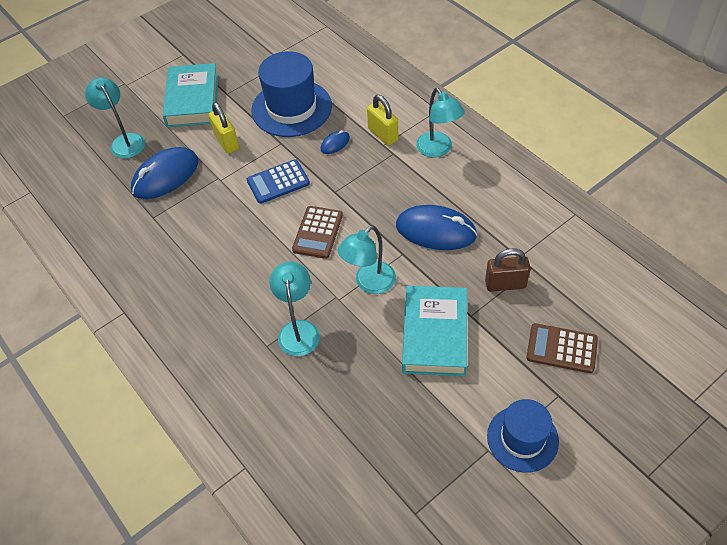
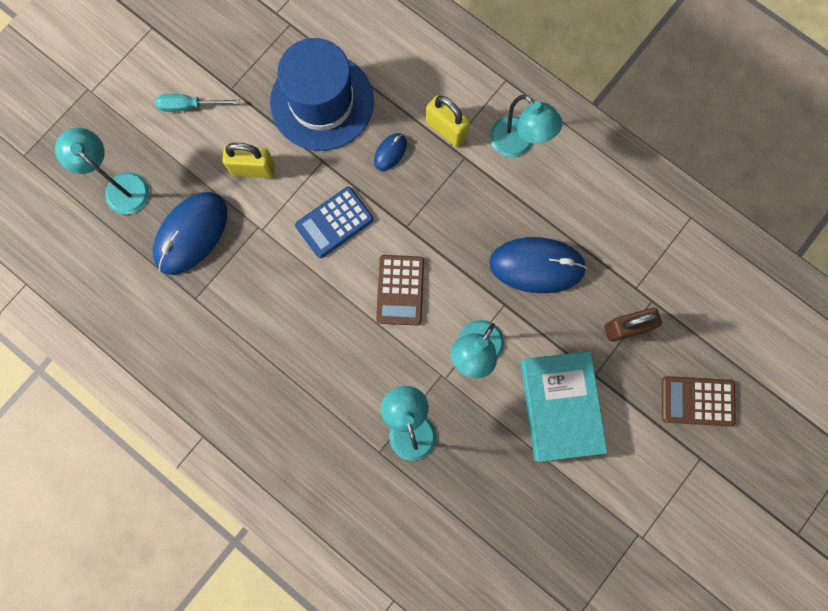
camera: 15 degrees left, 25 degrees up
(193, 100) = (189, 106): turquoise book -> turquoise screwdriver
(226, 142) = (253, 169): yellow padlock -> yellow padlock turned 45 degrees counterclockwise
(522, 438) = (671, 515): blue hat -> none

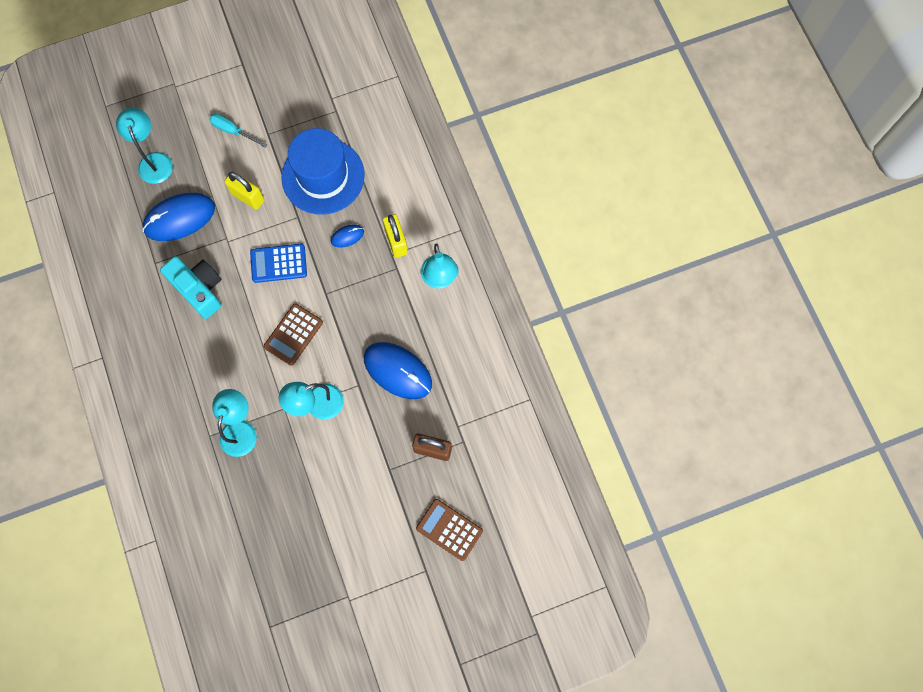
camera: 30 degrees right, 5 degrees down
(264, 299) = (199, 289): none -> turquoise camera
(560, 406) = (351, 477): turquoise book -> none

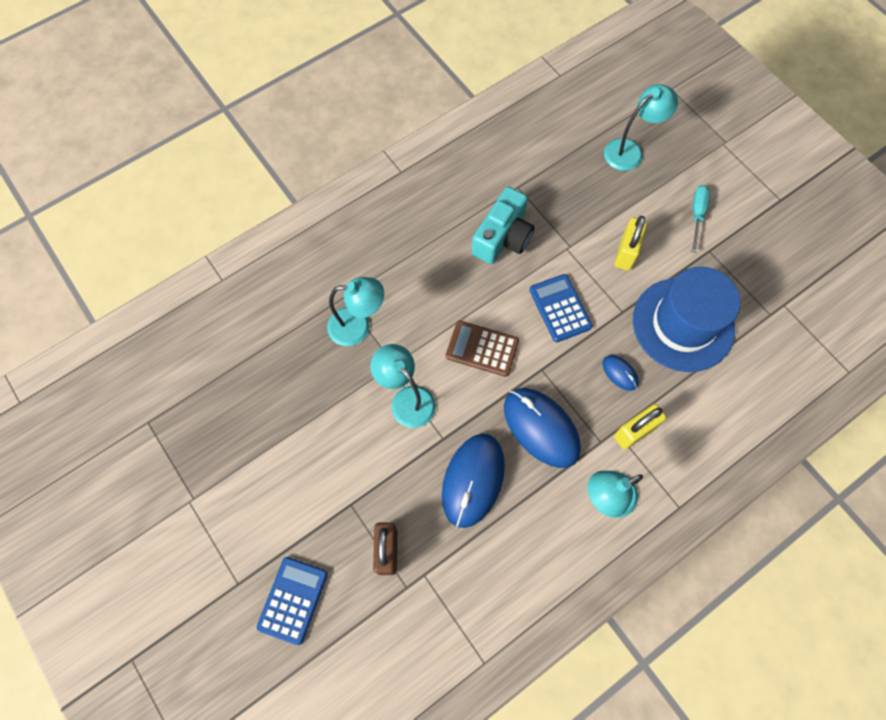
camera: 75 degrees right, 5 degrees down
(179, 218) = (575, 194): blue mouse -> blue mouse (541, 428)
(449, 529) = (293, 600): brown calculator -> blue calculator

